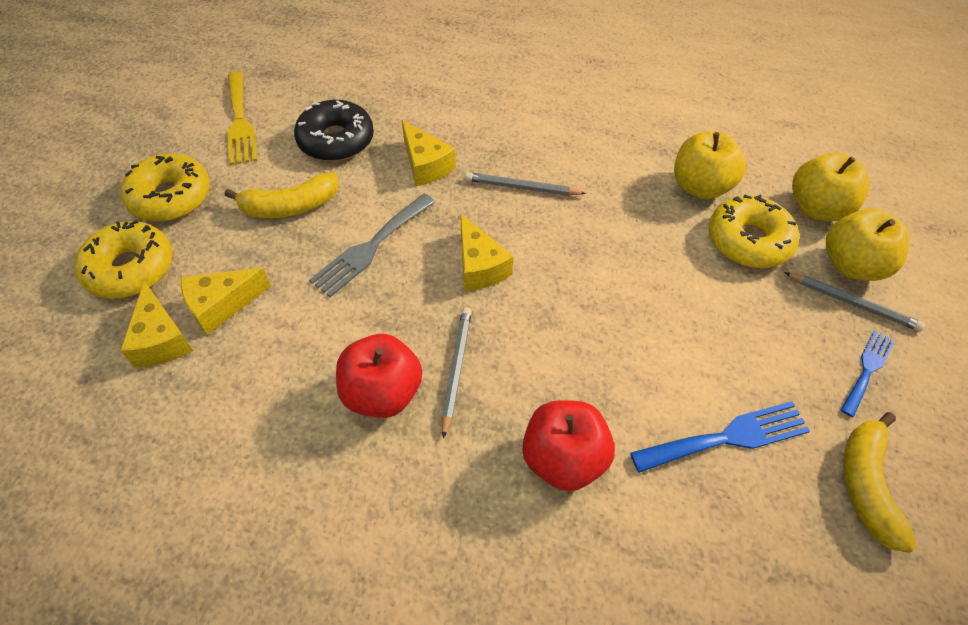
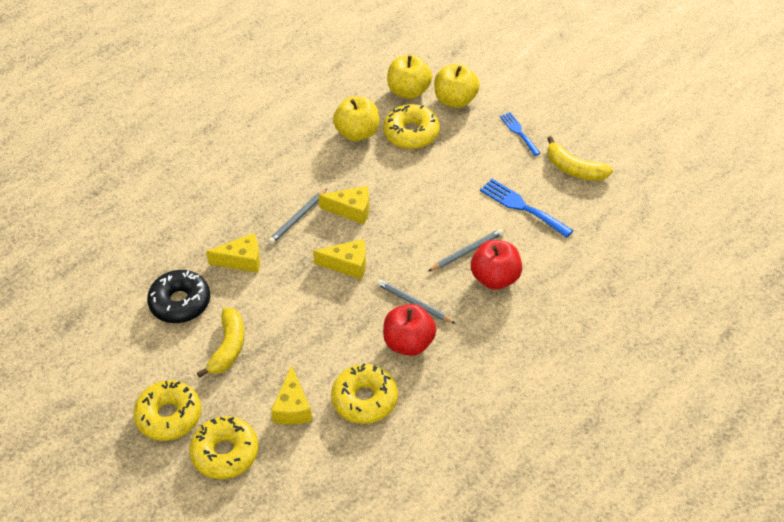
camera: 60 degrees left, 5 degrees down
(161, 339) = (300, 446): yellow cheese -> yellow cheese (351, 210)
(240, 122) = (115, 355): yellow fork -> none
(261, 380) = (365, 400): none -> yellow donut
(371, 247) = (295, 314): grey fork -> none
(727, 437) = (522, 207): blue fork -> blue fork turned 60 degrees counterclockwise
(852, 303) = (478, 114): grey pencil -> grey pencil (466, 252)

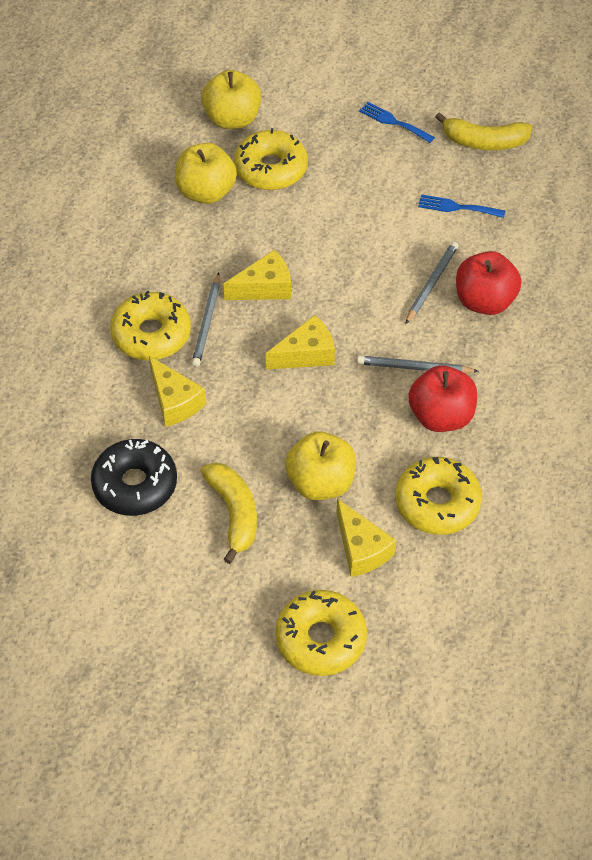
camera: 30 degrees left, 5 degrees up
(169, 416) = (221, 627): yellow donut -> yellow donut (151, 334)
(242, 260) = (175, 401): yellow cheese -> yellow cheese turned 90 degrees clockwise
(455, 100) = (295, 110): yellow apple -> yellow apple (320, 482)
(522, 207) = (457, 207): blue fork -> blue fork, size x0.64

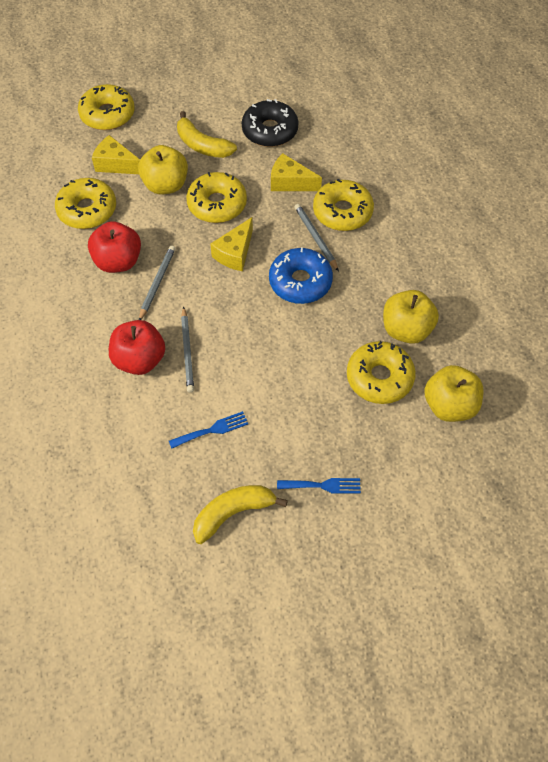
camera: 145 degrees right, 5 degrees up
(264, 287) = (300, 282): yellow cheese -> blue donut
(280, 422) = (217, 204): none -> yellow donut
(414, 367) = (157, 283): grey pencil -> grey pencil turned 45 degrees counterclockwise

